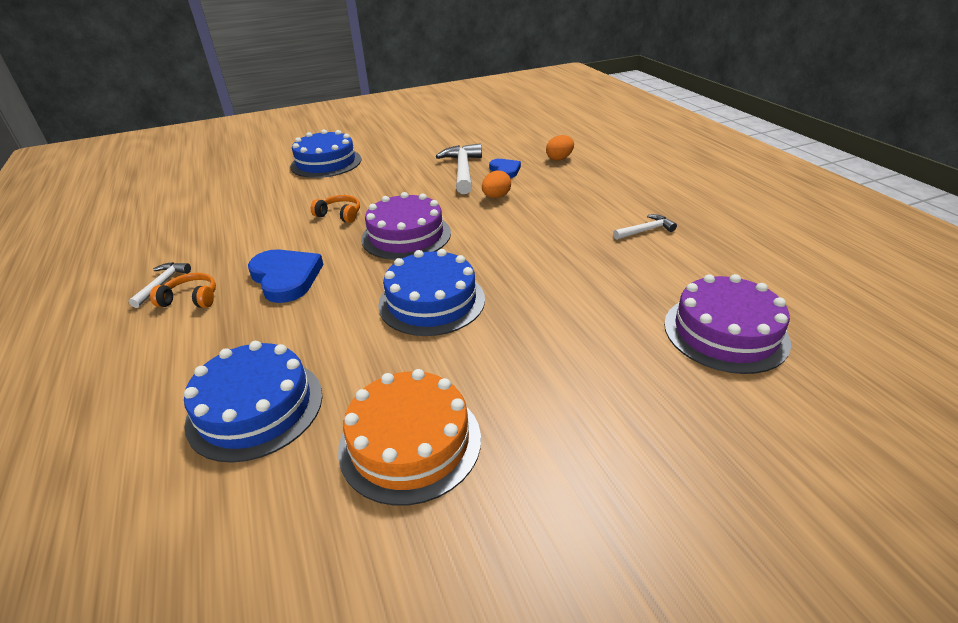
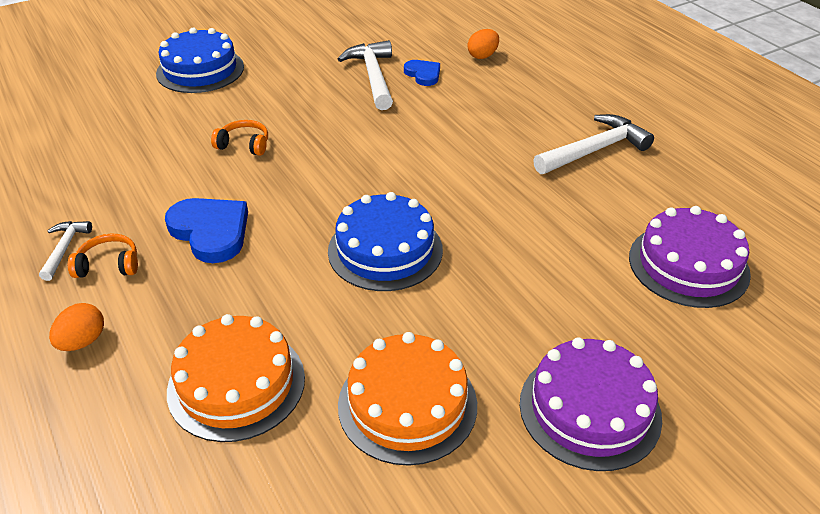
camera: 10 degrees left, 5 degrees up
(255, 408) = (236, 384): blue cake -> orange cake
(406, 235) = (332, 169): purple cake -> purple cake (589, 409)
(496, 197) = (422, 112): orange egg -> orange egg (83, 341)
(645, 230) = (594, 150): white hammer -> white hammer, size x1.82

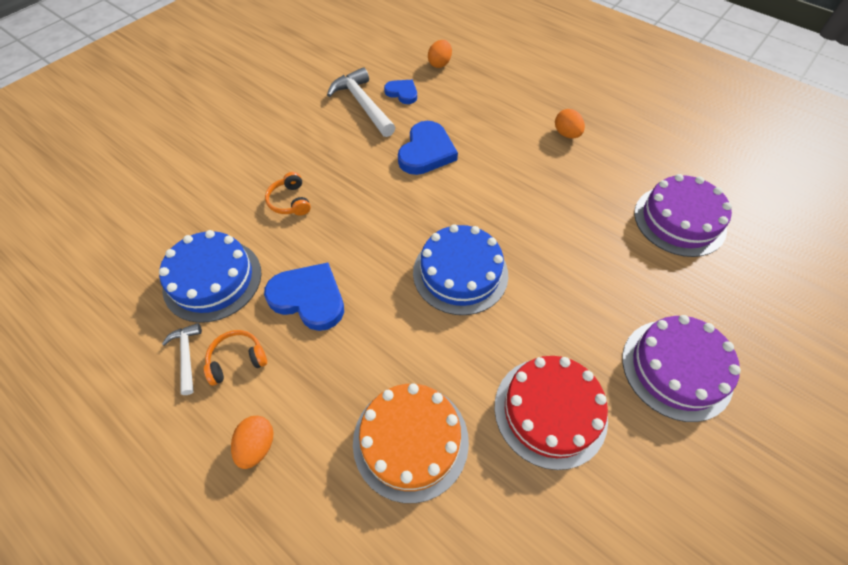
camera: 20 degrees left, 15 degrees up
(200, 70) = (209, 133): blue cake -> blue cake (212, 280)
(244, 145) = (290, 201): orange headphones -> orange headphones turned 105 degrees counterclockwise
(407, 404) = (550, 411): orange cake -> red cake
(416, 132) = (426, 152): none -> blue heart
(594, 150) = (566, 134): white hammer -> orange egg

